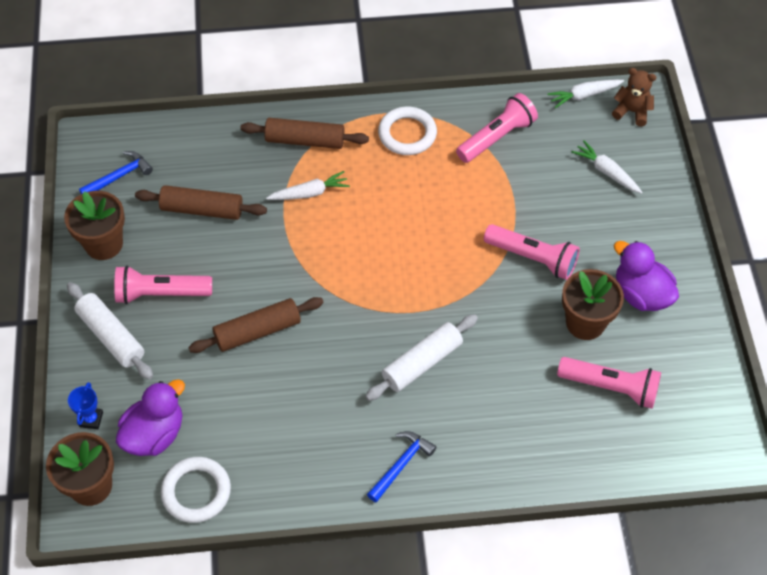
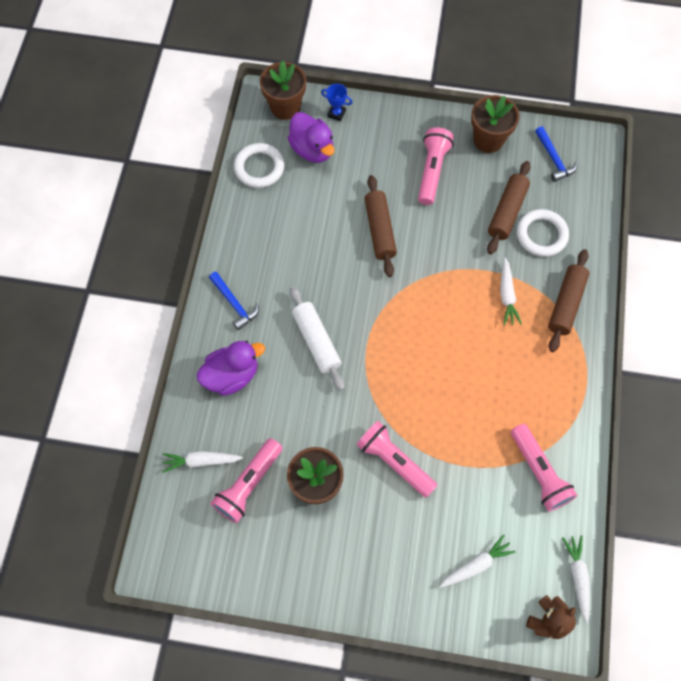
camera: 105 degrees right, 10 degrees up
(111, 336) = (402, 134): white rolling pin -> none
(407, 134) = (558, 392): white ring -> white ring (541, 235)
(533, 258) = (394, 461): pink flashlight -> pink flashlight turned 90 degrees clockwise
(604, 443) = (201, 461): none -> white carrot
(641, 294) = (331, 546): purple duck -> purple duck (232, 375)

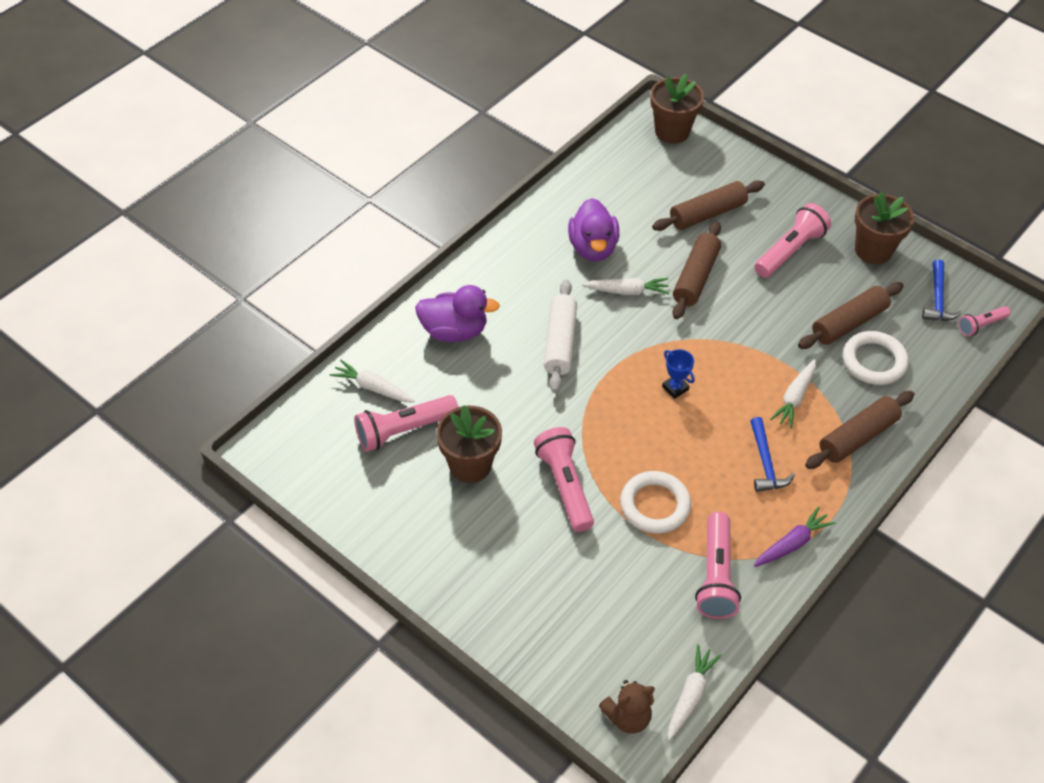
camera: 30 degrees right, 15 degrees down
(234, 304) = (501, 273): blue hammer -> blue hammer (765, 463)
(259, 168) = (608, 170): white ring -> white ring (655, 505)
(312, 149) = (674, 178): purple duck -> purple duck (593, 248)
(336, 113) = (722, 158): blue trophy -> blue trophy (675, 388)
(355, 169) = (707, 214): none -> brown rolling pin
(476, 565) = (585, 623): white carrot -> white carrot (627, 291)
(573, 416) = (792, 543): none -> purple carrot
(593, 166) = (981, 325): none -> pink flashlight

